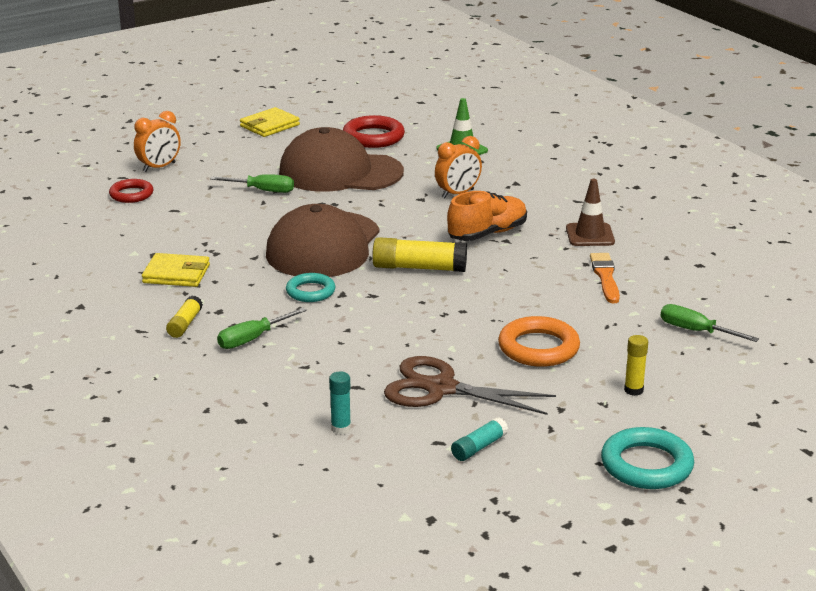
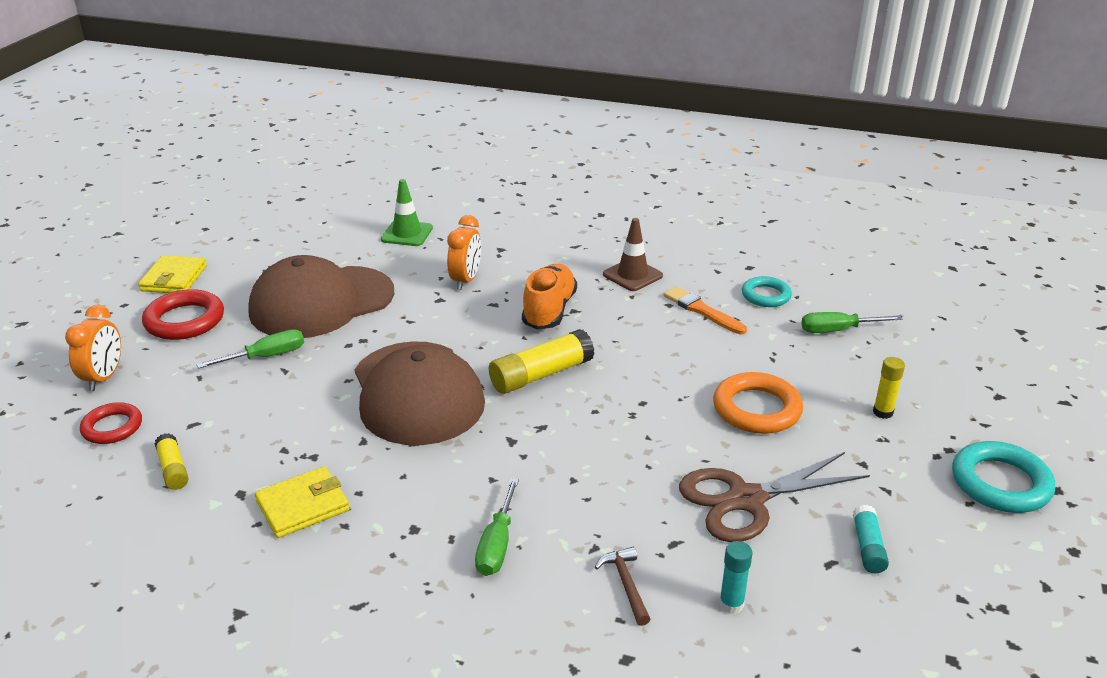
camera: 40 degrees left, 5 degrees up
(185, 324) = (399, 567): yellow glue stick -> yellow glue stick (173, 469)
(295, 390) = (626, 584): none -> brown hammer
(310, 291) = (477, 453): turquoise ring -> turquoise ring (766, 295)
(373, 137) = (303, 251): red ring -> red ring (184, 320)

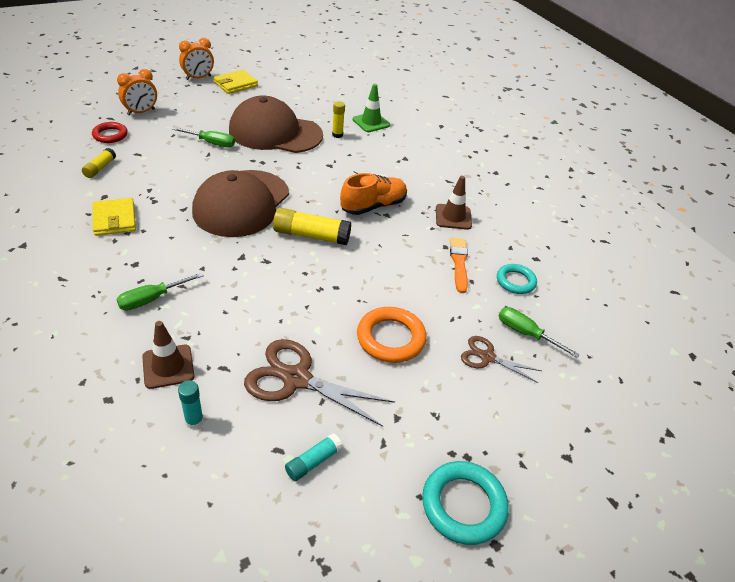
camera: 40 degrees right, 10 degrees up
(184, 320) = (208, 106): red ring -> none
(303, 506) = (114, 219): yellow wallet -> yellow wallet turned 60 degrees clockwise
(466, 280) = (359, 163): orange clock -> orange clock (198, 78)
(626, 584) = (168, 366): brown hammer -> brown traffic cone
(843, 368) = (487, 357): none -> brown scissors
(883, 412) = (464, 401): yellow glue stick -> yellow glue stick (337, 135)

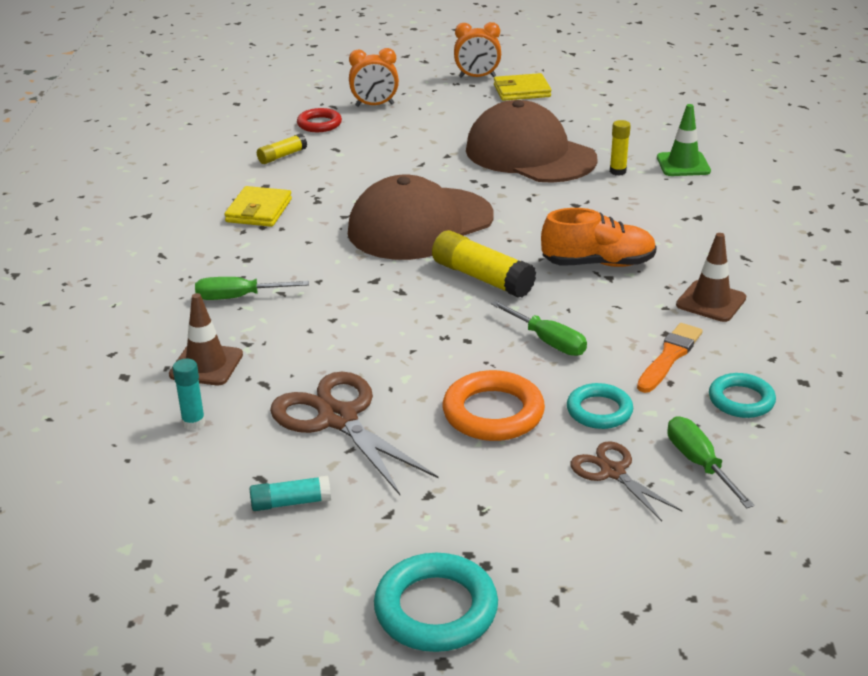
camera: 35 degrees right, 10 degrees down
(212, 143) = (435, 152): green screwdriver -> green screwdriver (548, 342)
(449, 315) = (599, 411): none -> turquoise ring

